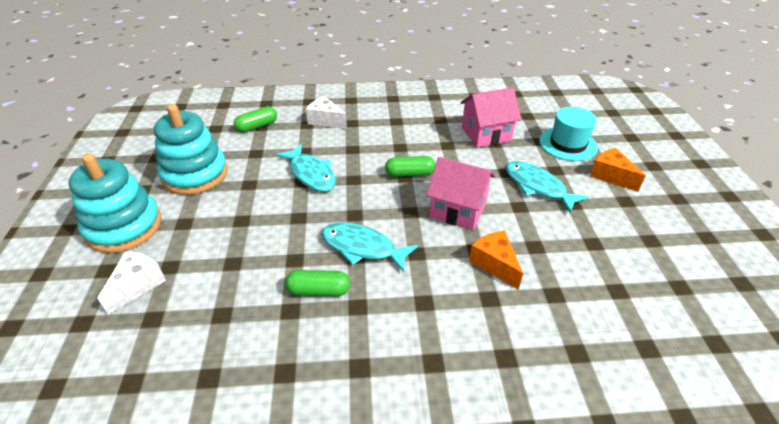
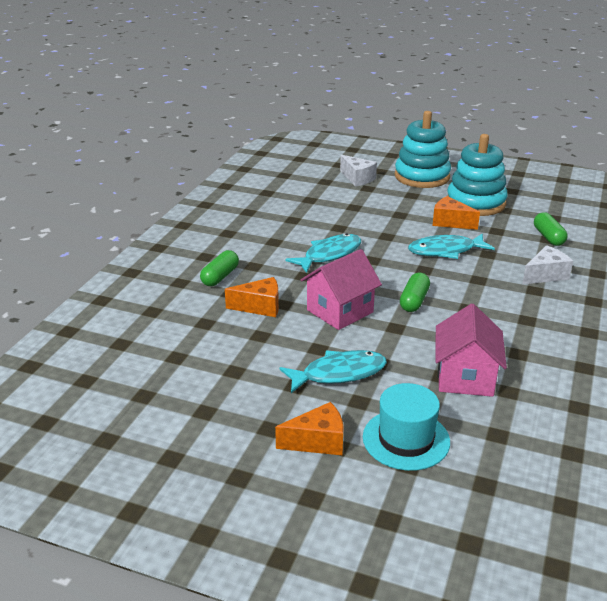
camera: 115 degrees right, 10 degrees down
(248, 182) = (450, 222): none -> orange cheese
(318, 290) = (301, 231): green capsule -> green capsule (220, 277)

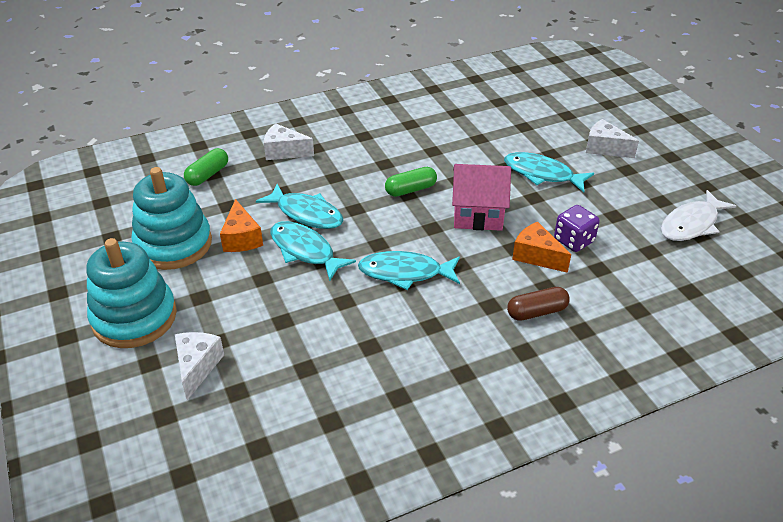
camera: 135 degrees left, 10 degrees up
(157, 402) = (691, 224): none -> white fish
(220, 277) = (536, 312): green capsule -> brown capsule
(245, 332) = (573, 241): none -> purple dice
(318, 441) = (604, 148): orange cheese -> white cheese
(405, 235) = (305, 251): none -> turquoise fish
(406, 439) = (552, 124): turquoise hat -> none
(465, 377) = (466, 130): pink house -> none

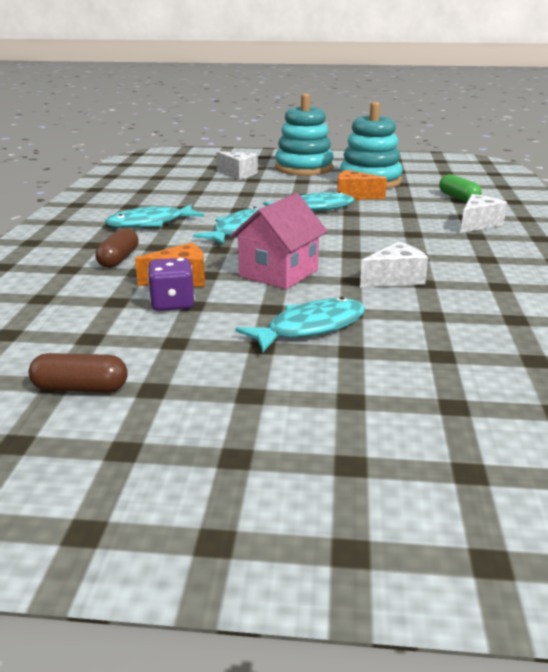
camera: 120 degrees right, 15 degrees down
(306, 213) = (364, 216): turquoise fish -> turquoise fish (150, 223)
(410, 189) = (357, 256): green capsule -> none
(604, 148) = (323, 399): white cheese -> white cheese (395, 279)
(691, 224) = (80, 388): white fish -> brown capsule

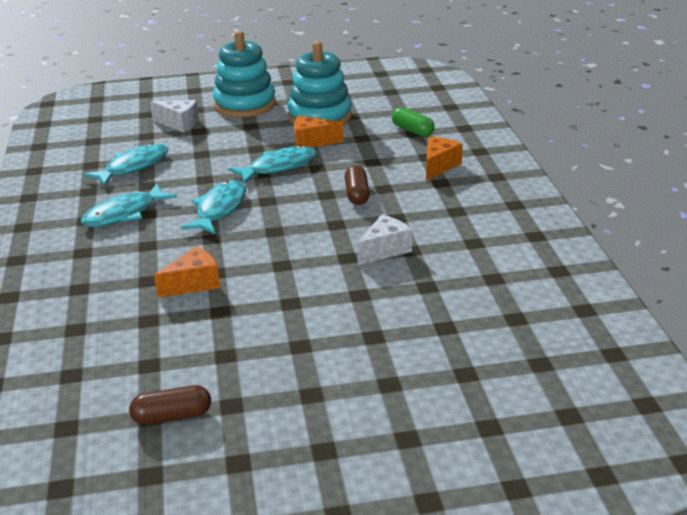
camera: 15 degrees left, 5 degrees up
(119, 259) = (120, 268): brown capsule -> brown capsule (357, 194)
(172, 303) = (201, 313): purple dice -> none
(278, 273) = (280, 260): pink house -> none
(310, 328) = (332, 319): turquoise fish -> turquoise fish (133, 166)
(478, 224) = (439, 166): white cheese -> orange cheese

